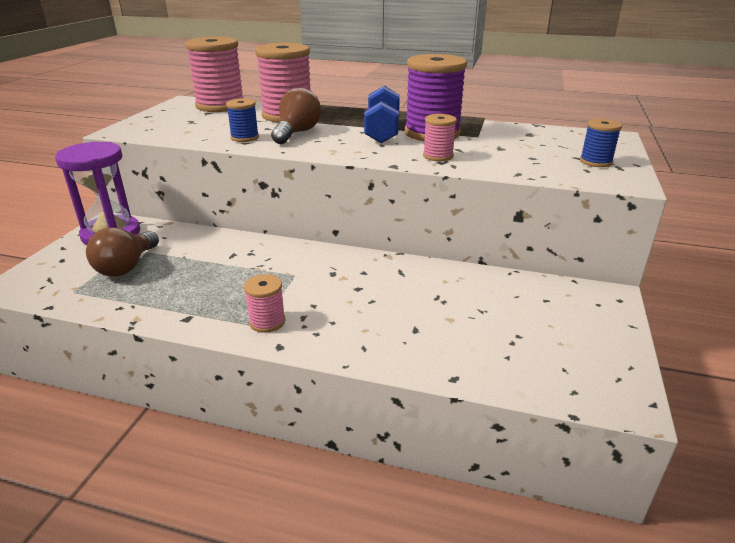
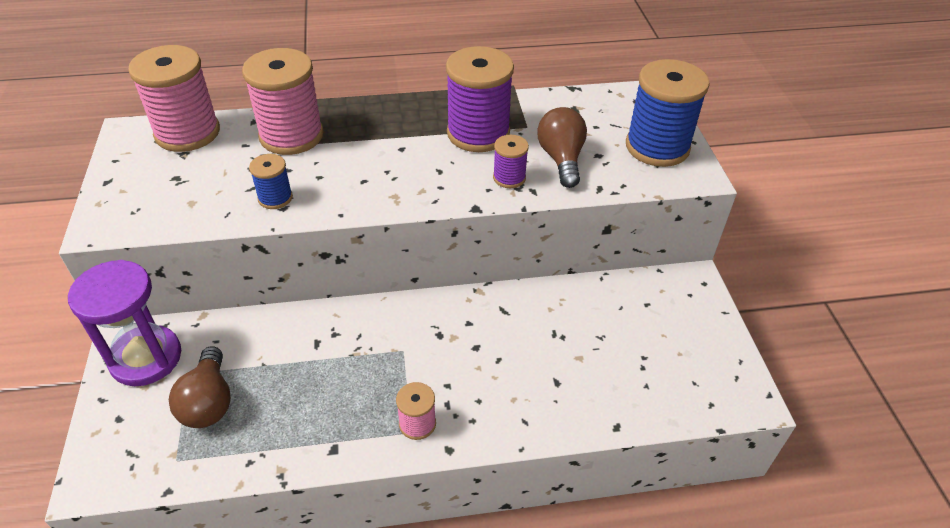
camera: 25 degrees left, 15 degrees up
(297, 133) = (330, 172): brown light bulb -> brown light bulb (561, 159)
(382, 131) = (423, 143): blue dumbbell -> none
(438, 156) = (509, 178): pink spool -> purple spool
(595, 162) = (657, 147): blue spool -> blue spool, size x2.04

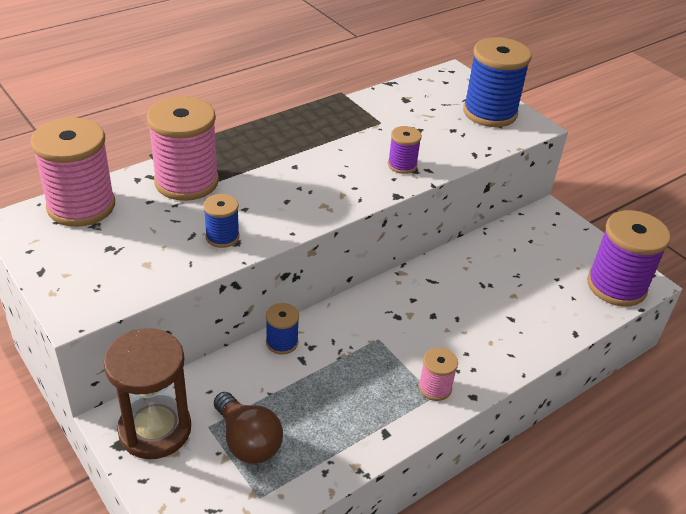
camera: 30 degrees left, 5 degrees down
(146, 358) = (155, 429): purple hourglass -> brown hourglass
(312, 319) = (282, 342): none -> blue spool
(478, 133) = (347, 137): purple spool -> purple spool (616, 286)
(561, 159) = (429, 140): brown light bulb -> none

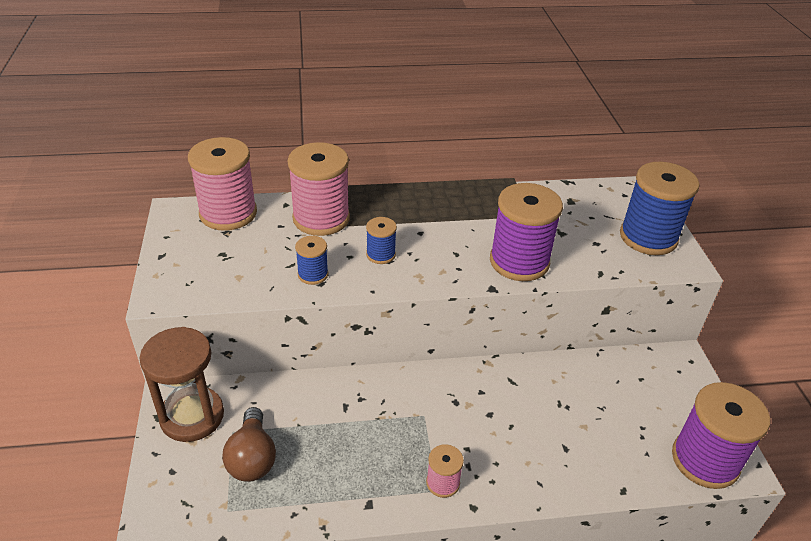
camera: 30 degrees right, 0 degrees up
(282, 342) = (339, 385): blue spool -> blue spool (381, 254)
(402, 165) = (519, 262): purple spool -> purple spool, size x2.04

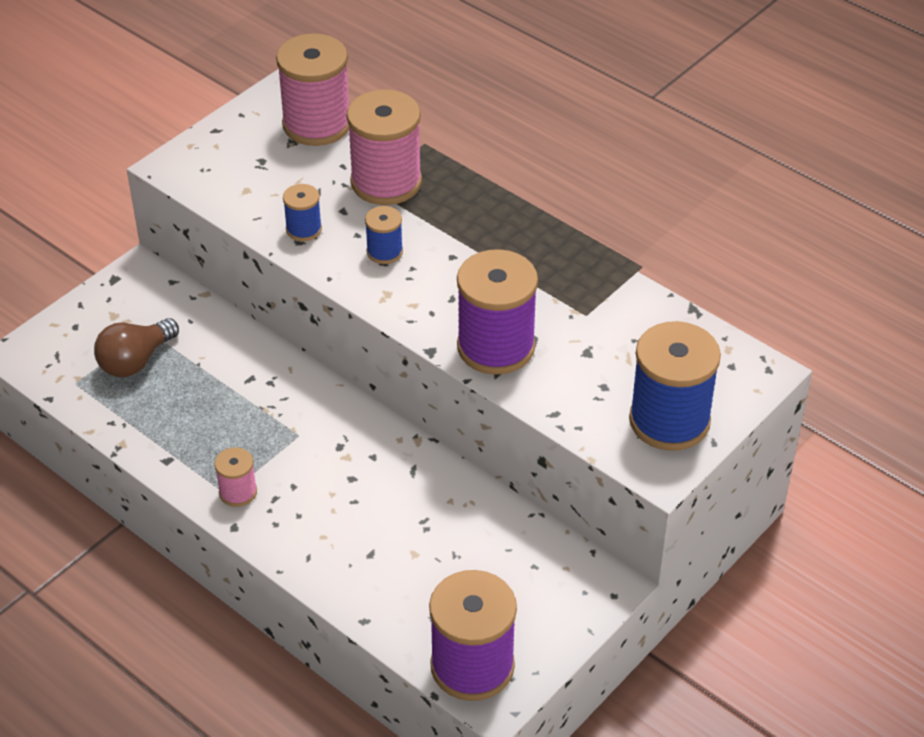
camera: 50 degrees right, 5 degrees up
(192, 416) = (135, 297): brown hourglass -> none

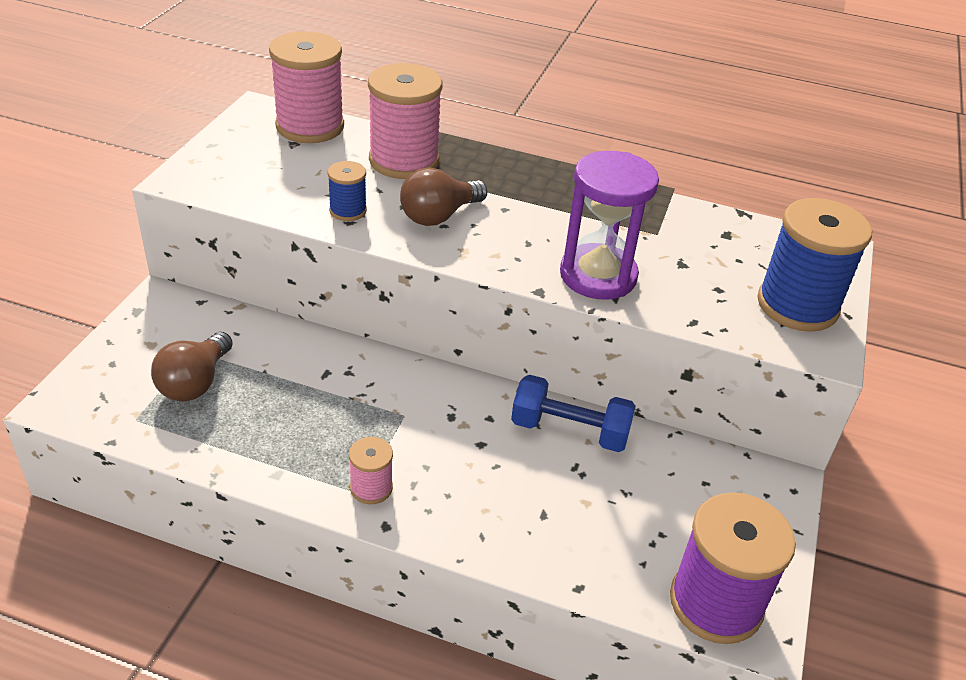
camera: 25 degrees left, 5 degrees down
(384, 252) = (439, 216): blue spool -> brown light bulb
(439, 487) = (569, 431): none -> blue dumbbell
(496, 347) = (598, 276): purple spool -> purple hourglass

